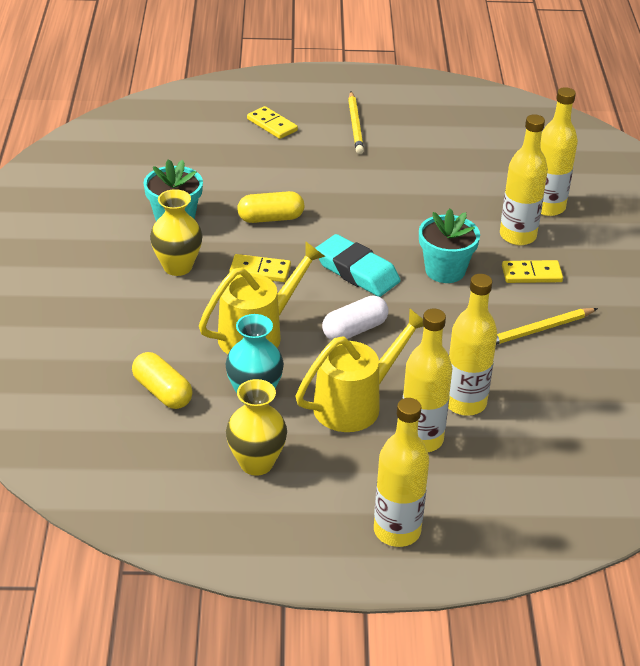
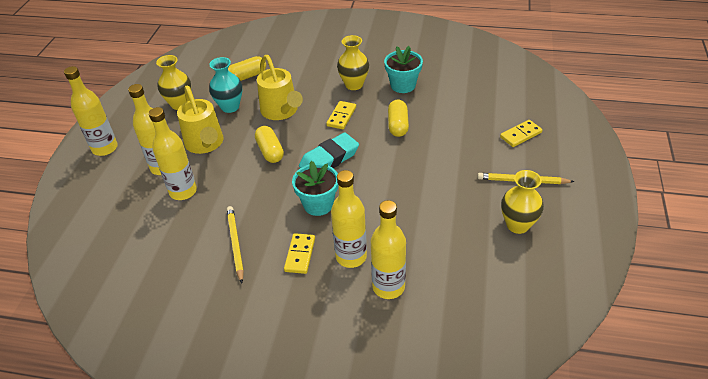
camera: 105 degrees right, 5 degrees up
(354, 330) = (270, 151): white capsule -> yellow capsule
(426, 129) = (517, 225): none -> yellow vase

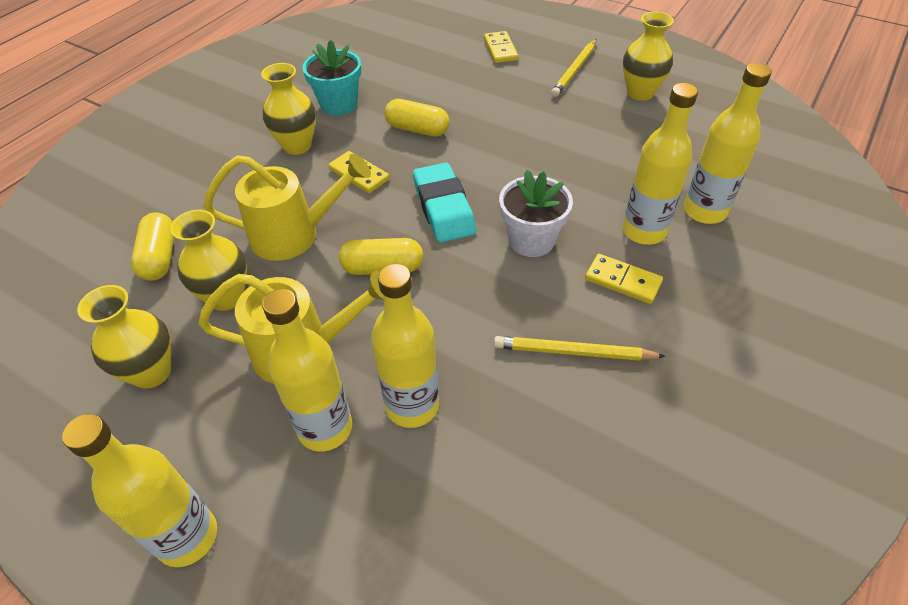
camera: 70 degrees left, 5 degrees up
(230, 107) = (226, 297): turquoise vase -> yellow vase
(318, 204) = (531, 240): turquoise flower pot -> white flower pot

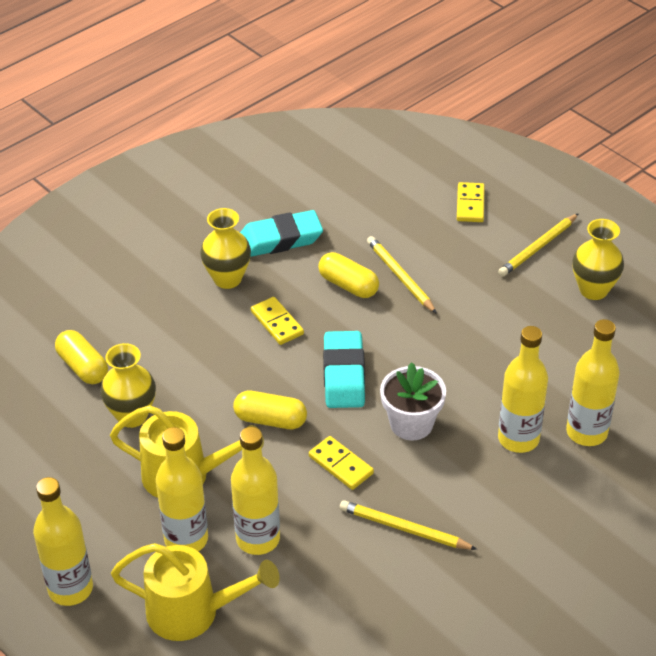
camera: 15 degrees right, 5 degrees down
(151, 372) = (62, 465): yellow vase -> none
(160, 257) = (83, 367): yellow capsule -> yellow capsule turned 45 degrees counterclockwise
(295, 235) = (203, 371): yellow watering can -> yellow watering can (194, 612)
(339, 104) = (280, 239): turquoise flower pot -> turquoise eraser
(463, 114) = (400, 277): none -> yellow pencil
(623, 281) = (476, 479): yellow domino -> yellow domino (341, 465)

